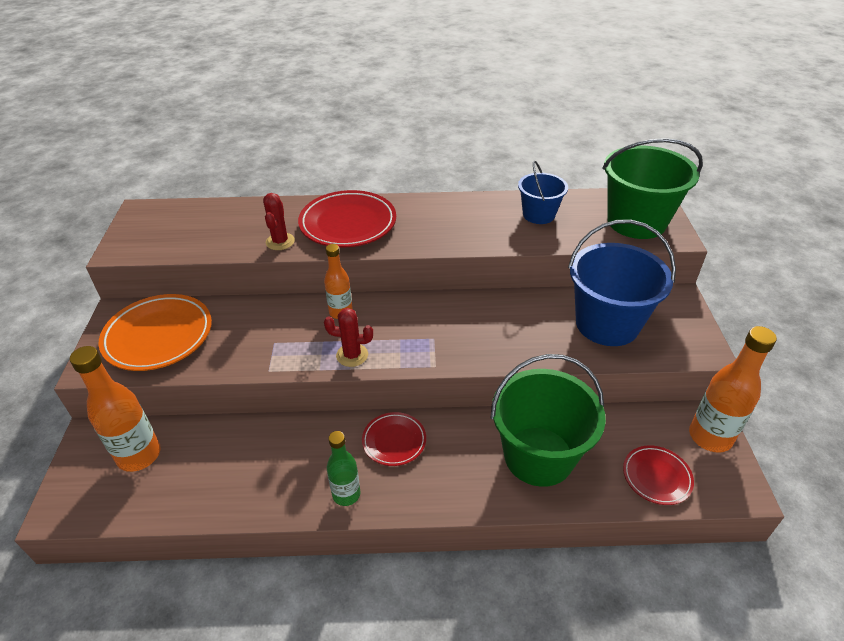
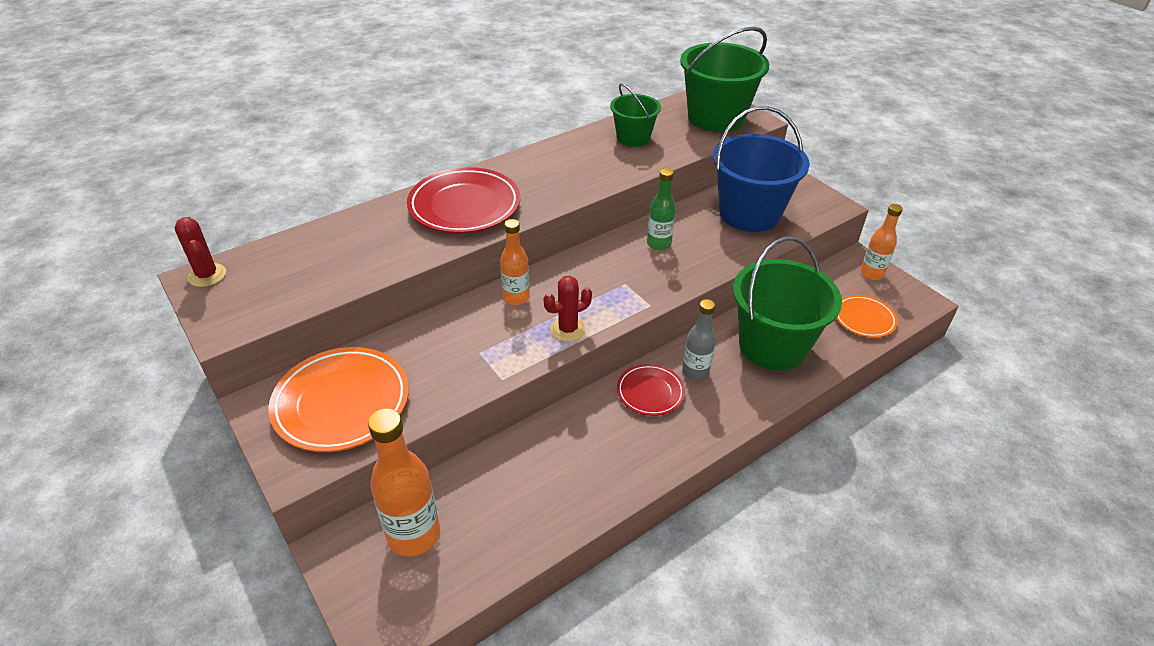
camera: 35 degrees left, 0 degrees up
(280, 242) = (412, 248): red cactus -> red cactus (207, 275)
(346, 494) = (653, 455): green bottle -> green bottle (658, 244)
(447, 444) = (695, 372): none -> grey bottle
(538, 215) = (633, 138): blue bucket -> green bucket
(656, 477) = (864, 319): red plate -> orange plate
(710, 437) = (871, 273): orange bottle -> orange bottle, size x0.62

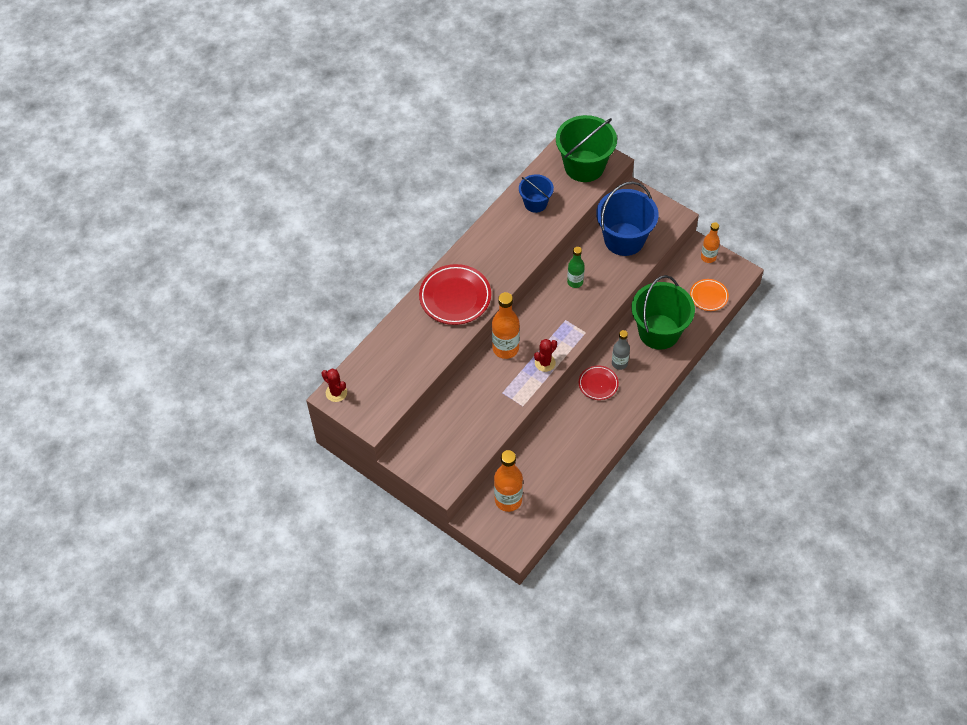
camera: 15 degrees left, 15 degrees up
(342, 403) = (445, 444): orange plate -> none
(516, 297) = (505, 348): orange bottle -> orange bottle, size x1.61
(633, 138) = (535, 203): green bucket -> blue bucket

